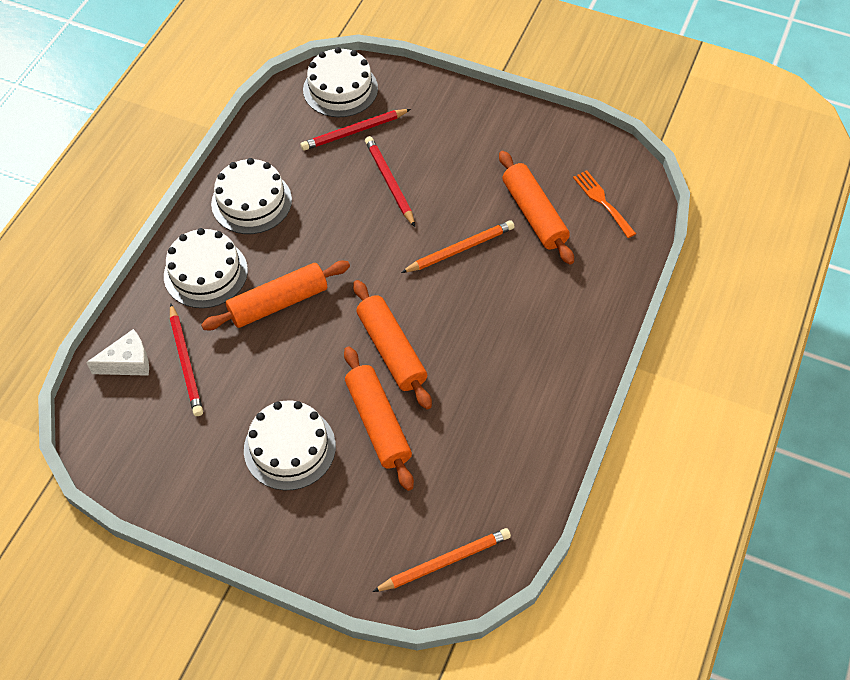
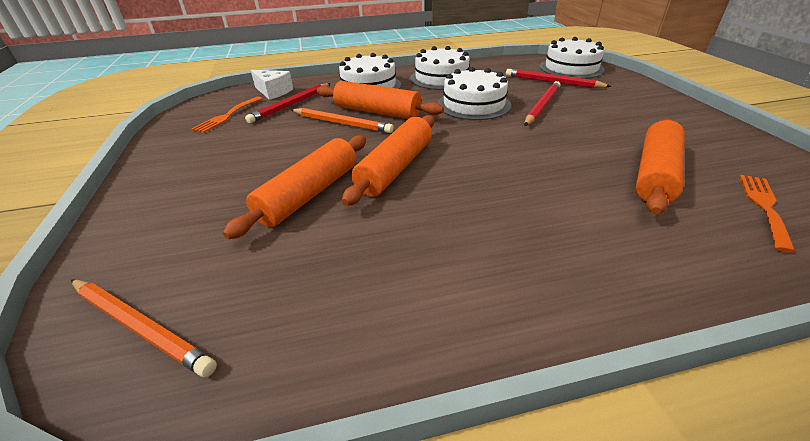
camera: 55 degrees right, 20 degrees down
(158, 428) = (227, 116): none -> orange fork
(289, 448) = (246, 165): white cake -> white cake (473, 104)
(460, 249) = (545, 155): orange pencil -> orange pencil (341, 123)

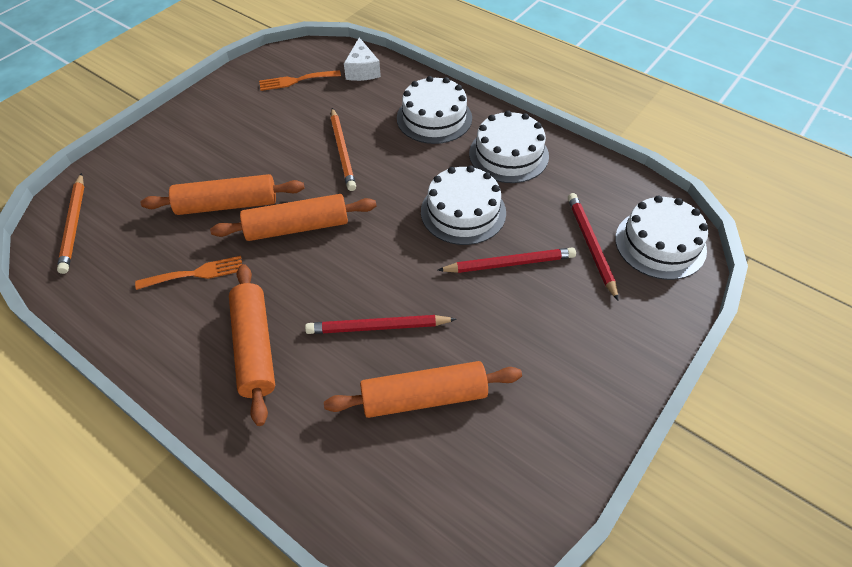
camera: 50 degrees right, 15 degrees up
(291, 105) = (348, 99): red pencil -> red pencil (378, 327)
(377, 112) = (384, 158): orange rolling pin -> orange rolling pin (254, 347)
(764, 207) = (422, 489): orange fork -> orange fork (195, 273)

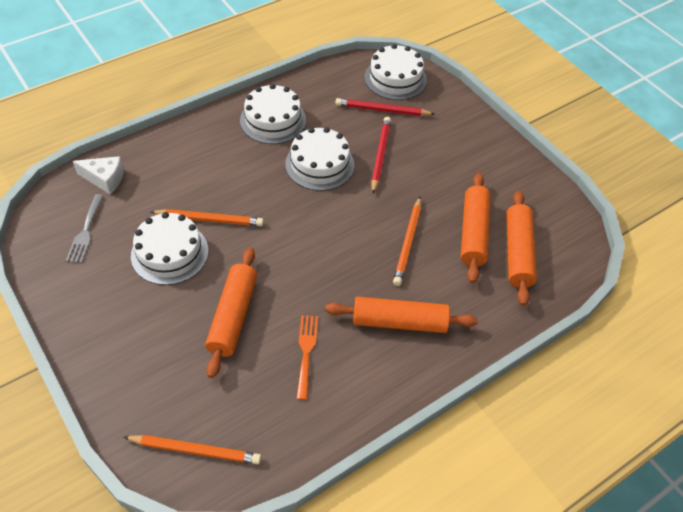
camera: 75 degrees left, 0 degrees up
(296, 81) = (85, 232): orange fork -> grey fork
(297, 227) = (286, 270): orange rolling pin -> orange rolling pin (517, 253)
(378, 327) = (408, 243): red pencil -> orange pencil
(434, 118) = (203, 149): white cake -> white cake (169, 253)

